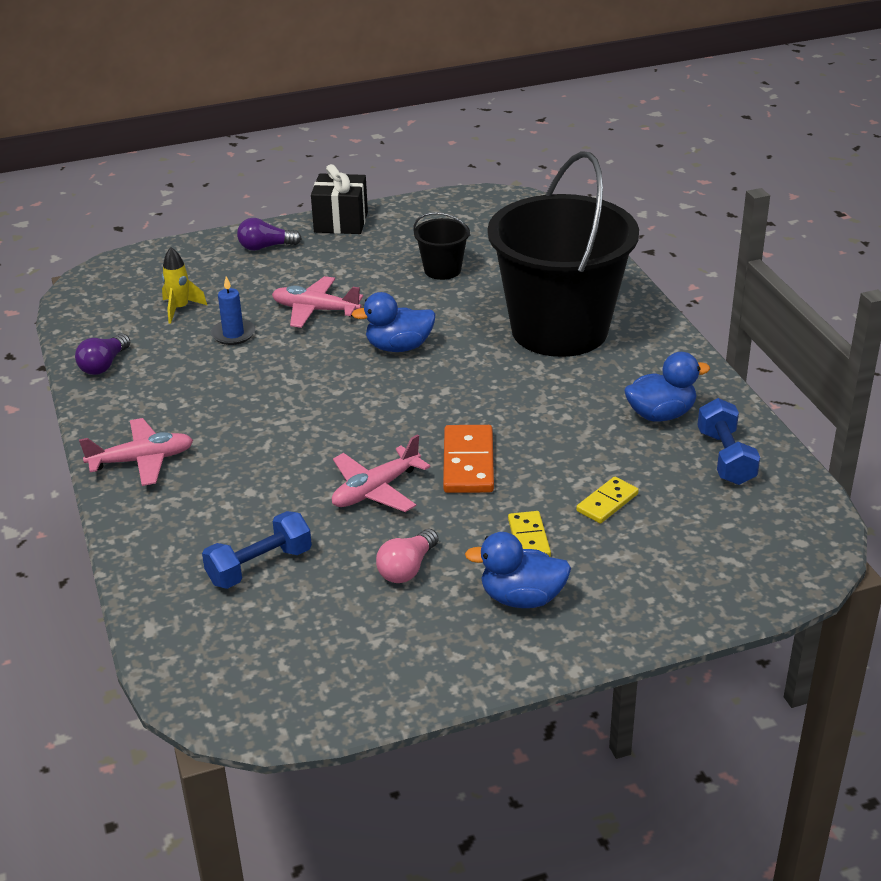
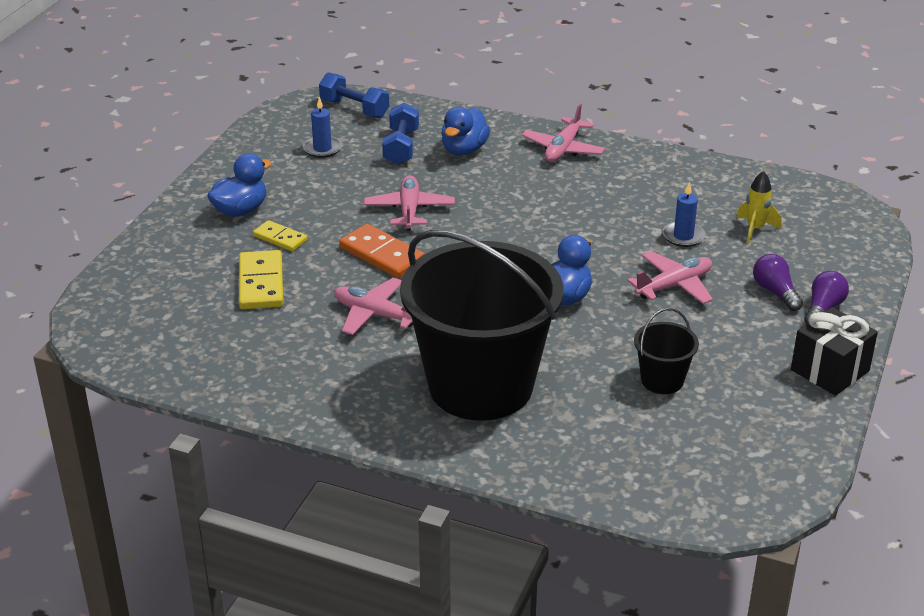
camera: 130 degrees right, 0 degrees up
(104, 365) = (706, 173): purple light bulb -> purple light bulb (775, 292)
(330, 622) = (322, 149): none -> blue candle
(407, 568) = (324, 188): pink light bulb -> none
(553, 418) = (375, 314): none -> pink plane
(607, 502) = (261, 283): yellow domino -> yellow domino, size x1.62
(661, 414) = (305, 363): blue duck -> blue duck (464, 150)
(725, 457) = (219, 359): blue dumbbell -> blue dumbbell (354, 109)

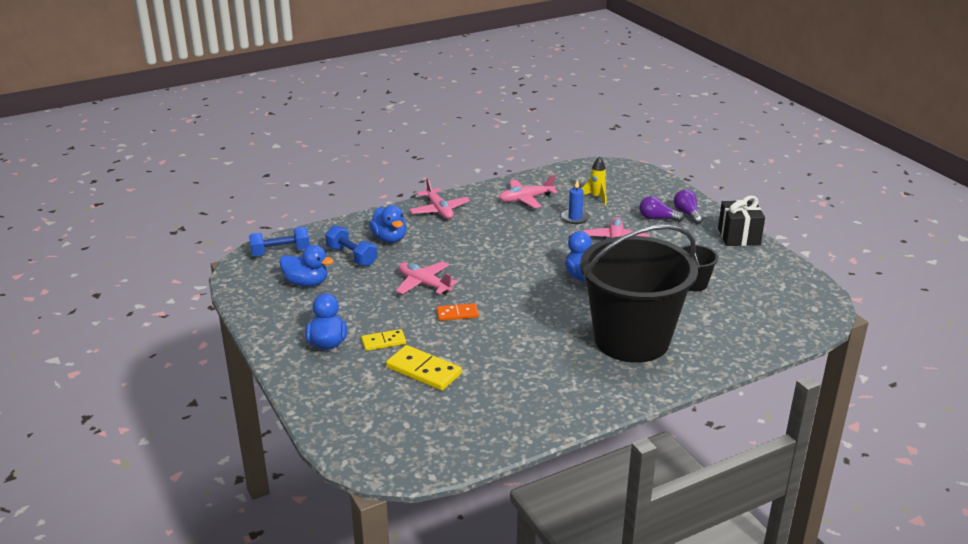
camera: 50 degrees left, 5 degrees down
(322, 149) = (306, 283): blue candle -> blue duck
(375, 314) = (515, 343): pink plane -> pink plane (526, 199)
(382, 255) = (457, 314): orange domino -> orange domino, size x0.62

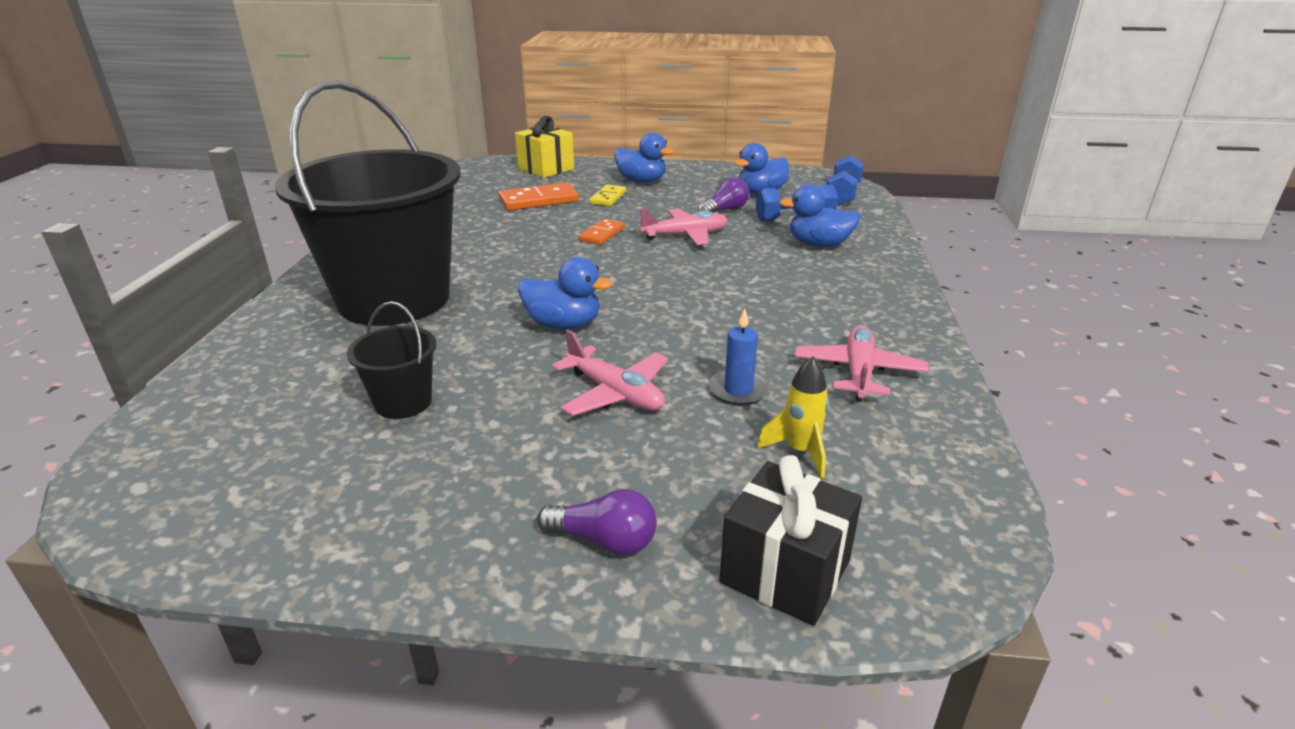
camera: 125 degrees right, 0 degrees up
(340, 408) = (546, 169): none -> yellow gift
(424, 370) = (539, 200): yellow domino -> orange domino
(439, 210) = (876, 292): pink plane -> none
(657, 218) = (634, 484): purple light bulb -> purple light bulb (725, 210)
(739, 236) = (429, 558): black gift -> black gift (785, 572)

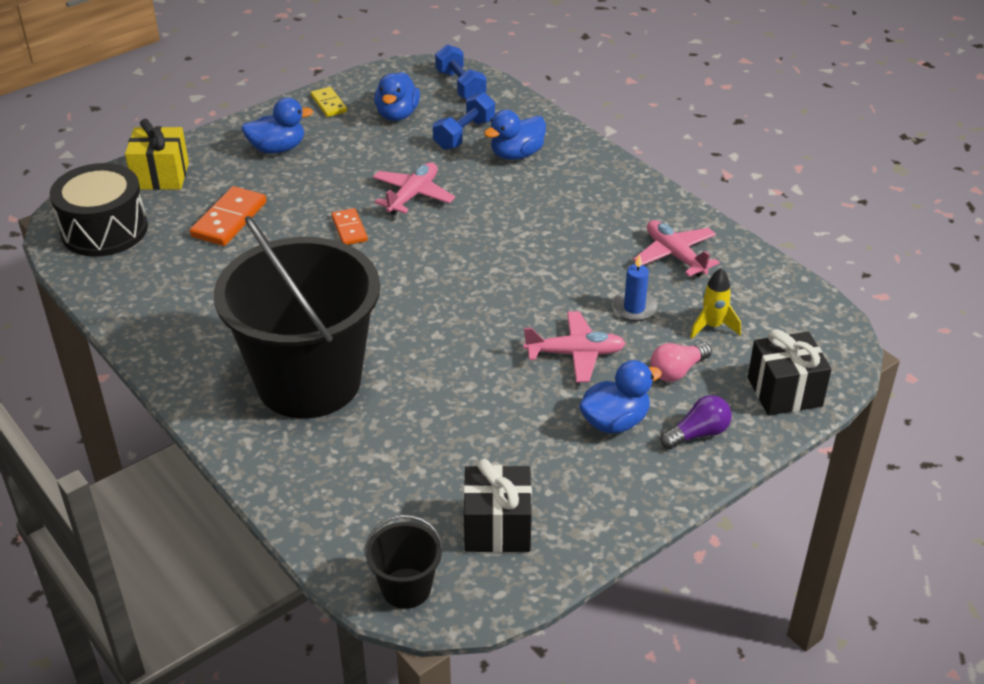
camera: 45 degrees left, 10 degrees up
(280, 482) = (497, 527): none -> black gift
(403, 402) = (470, 442): black bucket -> black bucket (406, 588)
(464, 179) = (104, 230): none -> black drum
(563, 324) = (464, 326): blue duck -> blue duck (615, 422)
(608, 197) = (283, 184): yellow domino -> yellow domino (329, 104)
(689, 467) = (677, 371): none -> pink light bulb
(725, 210) = (400, 151): purple light bulb -> none

